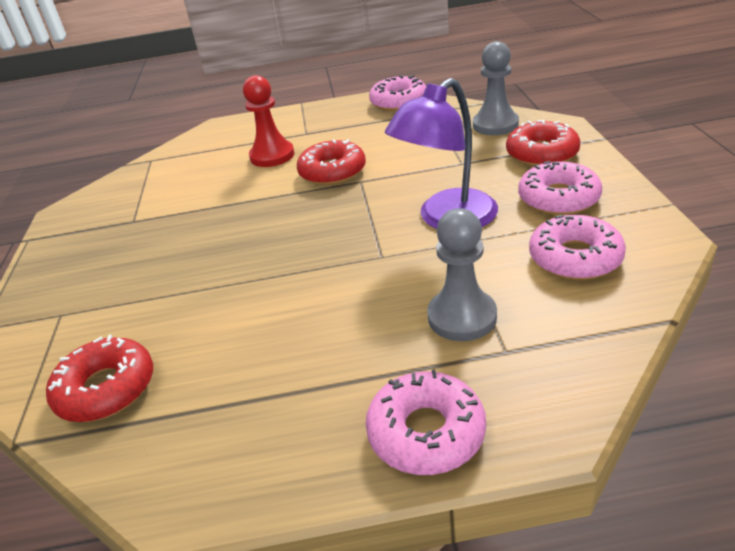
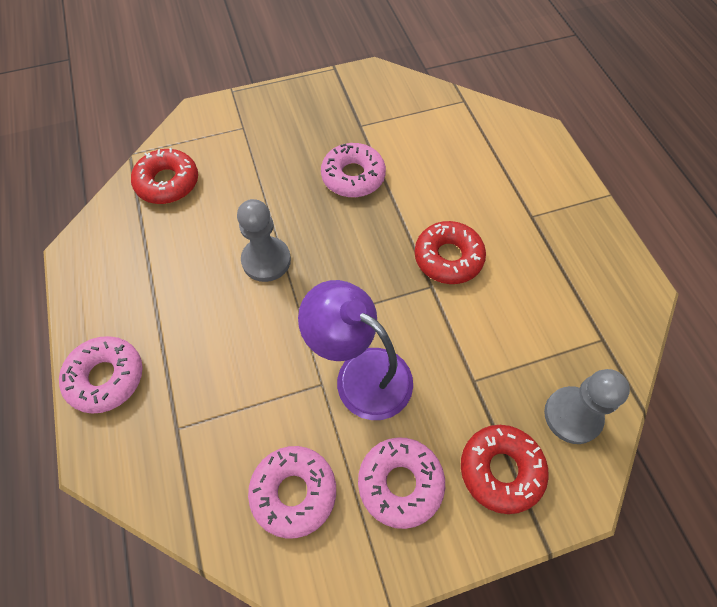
camera: 75 degrees right, 25 degrees up
(272, 156) = (478, 197): red pawn -> none
(399, 102) = (625, 298): pink donut -> pink donut (353, 176)
(462, 317) = (218, 394): grey pawn -> grey pawn (266, 260)

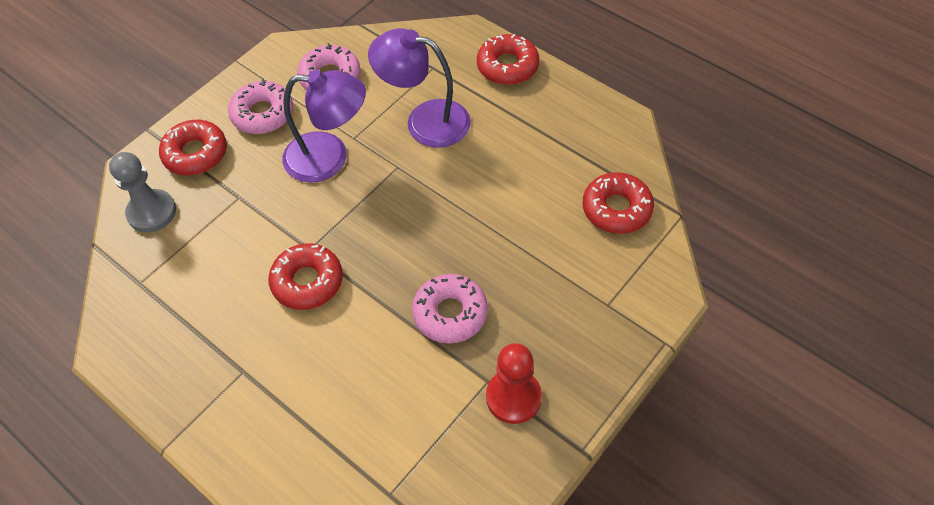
camera: 150 degrees right, 5 degrees down
(106, 377) = (507, 66): pink donut -> red donut
(240, 360) = (425, 121): none -> purple lamp
(266, 260) = (466, 194): grey pawn -> none
(351, 109) = (513, 397): none -> red pawn

